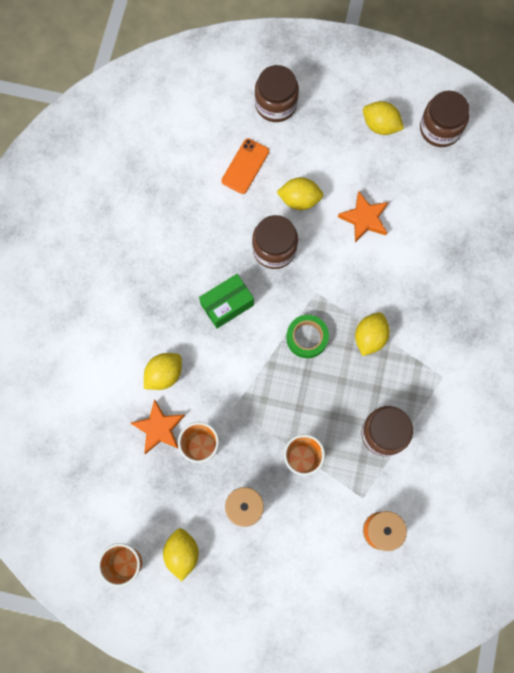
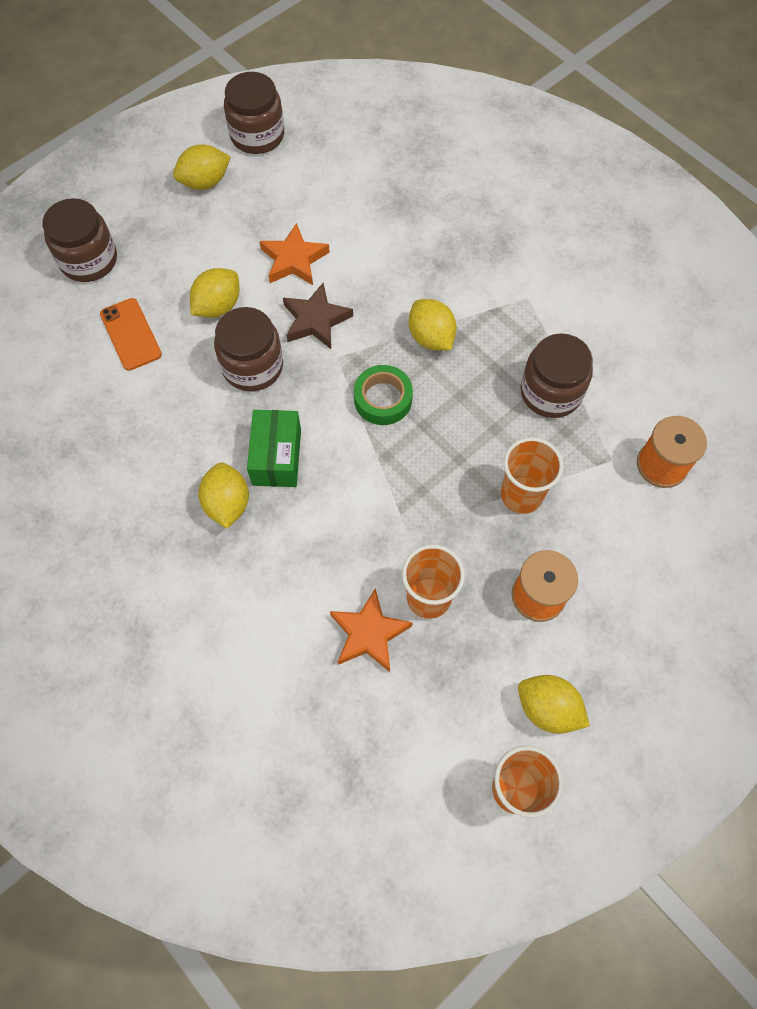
camera: 55 degrees left, 10 degrees down
(164, 374) = (305, 583): yellow lemon -> yellow lemon (227, 504)
(332, 262) = (316, 320): none -> brown star

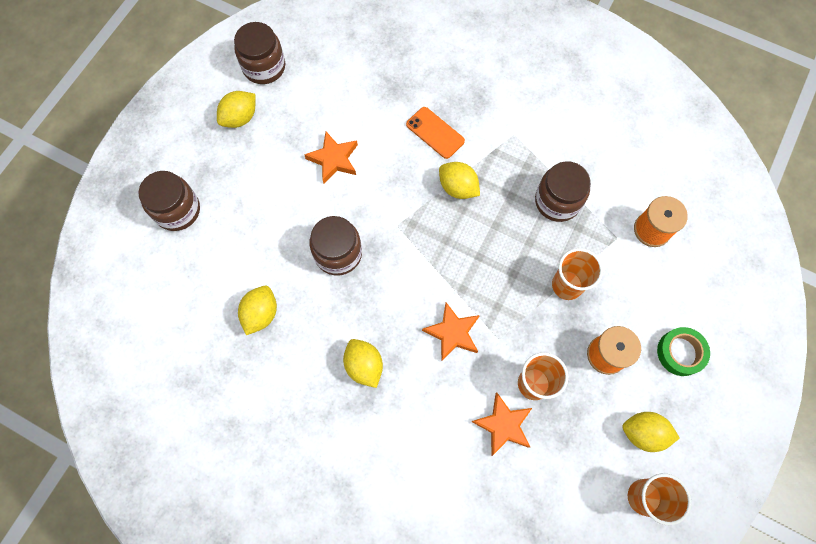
camera: 20 degrees left, 5 degrees up
(130, 334) = (236, 259): orange phone -> orange phone (435, 133)
(218, 306) = (292, 215): yellow lemon -> yellow lemon (261, 314)
(277, 457) = (385, 317): green box -> none
(316, 320) = (369, 202): brown star -> none
(352, 503) = (452, 333): none -> orange star
(383, 399) = (442, 247): green tape -> green tape (680, 352)

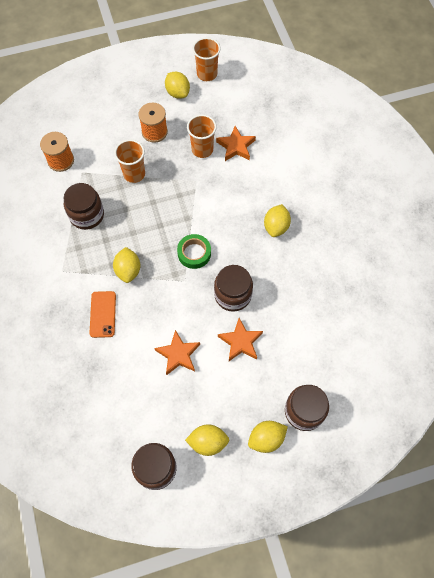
camera: 135 degrees left, 5 degrees down
(261, 314) = (307, 300): yellow lemon -> yellow lemon (266, 439)
(452, 333) = (215, 203): orange star -> orange star (240, 342)
(680, 352) = (121, 105): green tape -> green tape (194, 253)

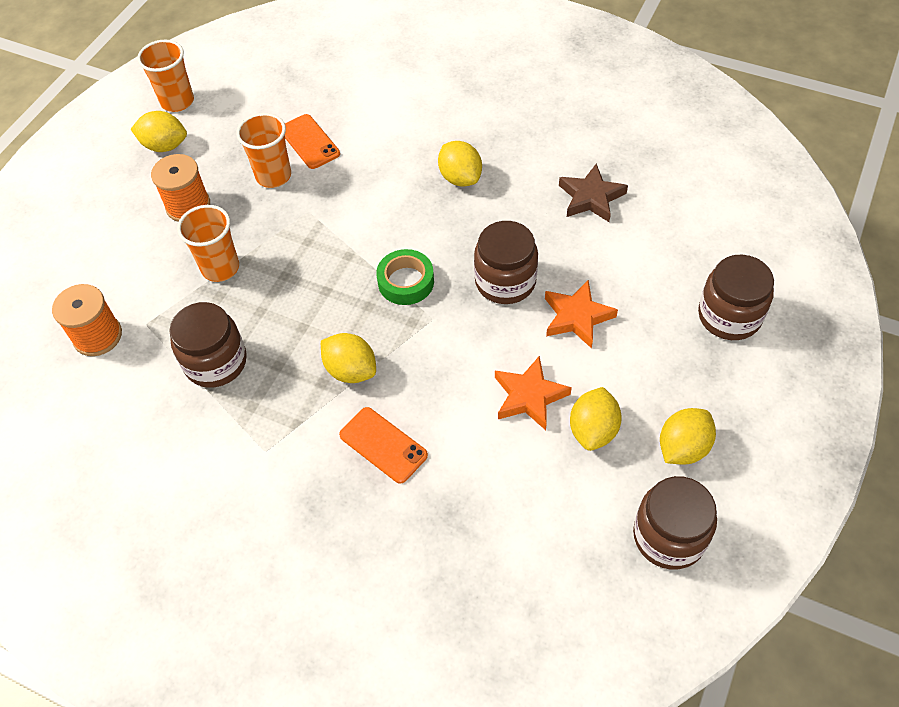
camera: 45 degrees left, 10 degrees down
(236, 146) = (309, 142): orange star -> orange phone
(266, 439) = (732, 380): yellow lemon -> yellow lemon (593, 430)
(320, 294) = (591, 197): none -> brown star

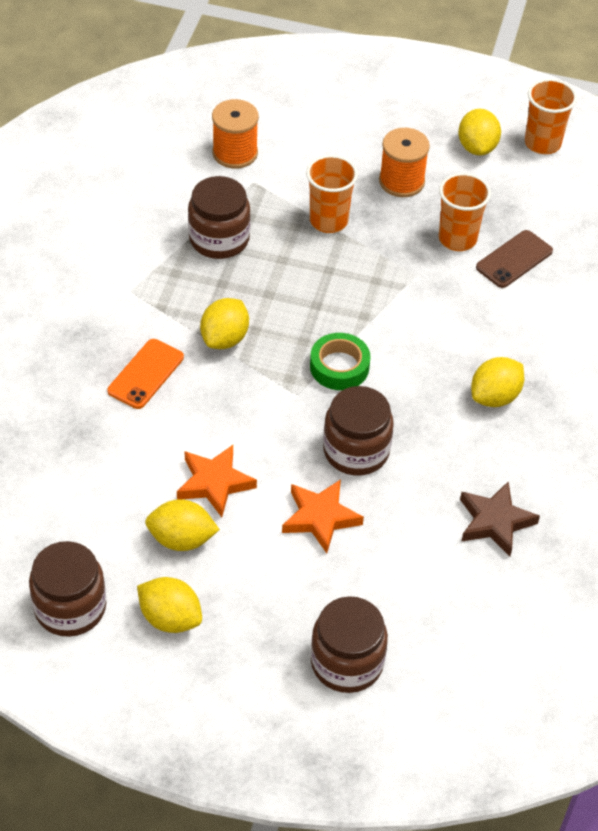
camera: 75 degrees right, 5 degrees down
(309, 142) = (514, 259): orange phone -> brown phone

